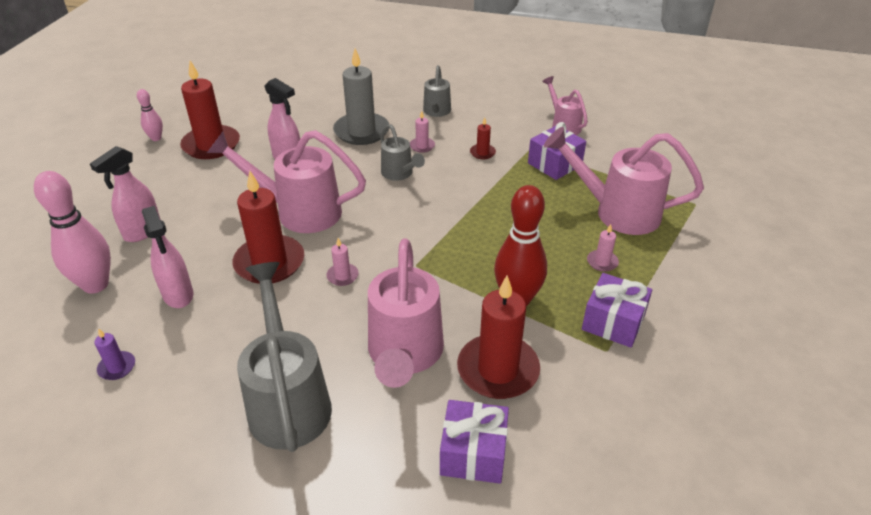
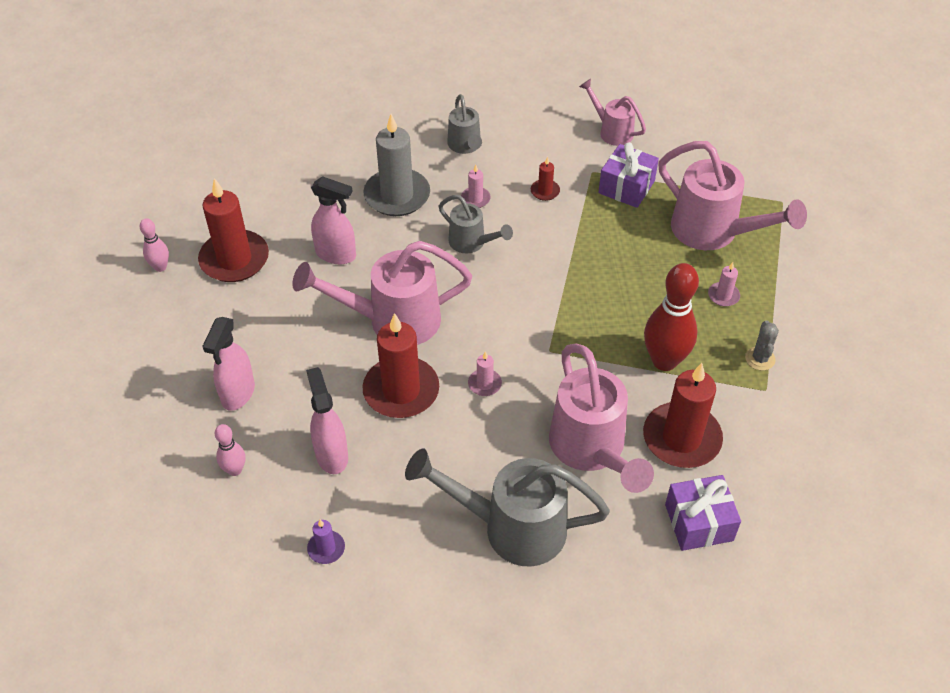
camera: 20 degrees left, 10 degrees up
(95, 285) = (235, 470): pink bowling pin -> pink bowling pin, size x0.51
(178, 295) = (331, 455): pink spray bottle -> pink spray bottle turned 150 degrees counterclockwise
(288, 400) = (512, 527): grey watering can -> grey watering can turned 45 degrees counterclockwise
(613, 322) = (760, 359): purple gift -> grey cactus
(617, 212) = (713, 232): pink watering can -> pink watering can turned 135 degrees counterclockwise

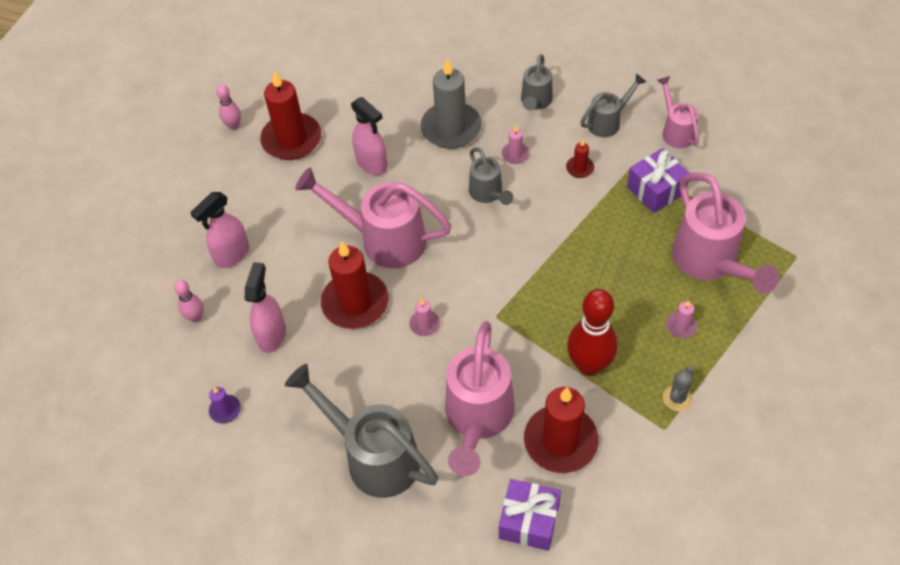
camera: 30 degrees right, 5 degrees up
(545, 142) = (608, 122): none -> grey watering can

